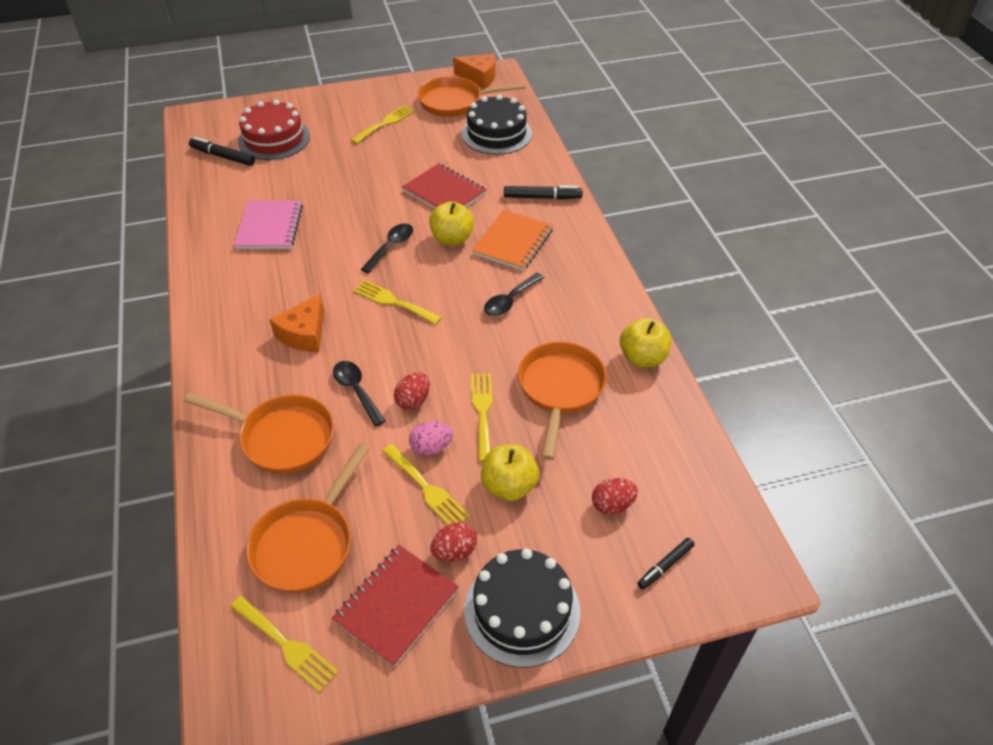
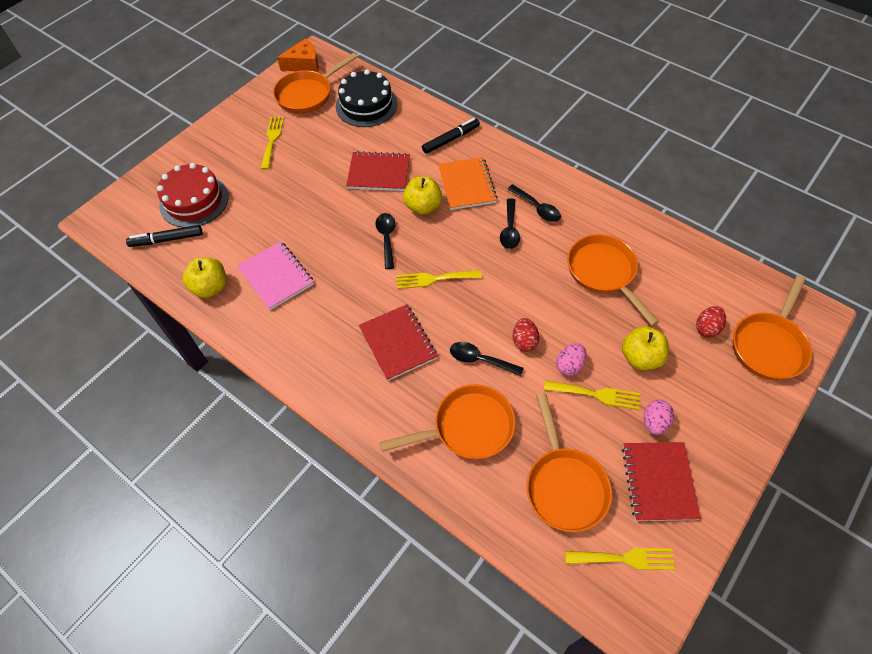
camera: 35 degrees left, 10 degrees up
(304, 334) = (398, 343): orange cheese -> red notebook
(454, 551) = (654, 422): red egg -> pink egg
(482, 411) = (574, 319): yellow fork -> none
(522, 610) = (726, 429): black cake -> none
(558, 297) = (537, 208): none -> black spoon
(642, 358) = (628, 220): yellow apple -> yellow apple (210, 287)
(665, 566) = (769, 345): black marker -> orange pan

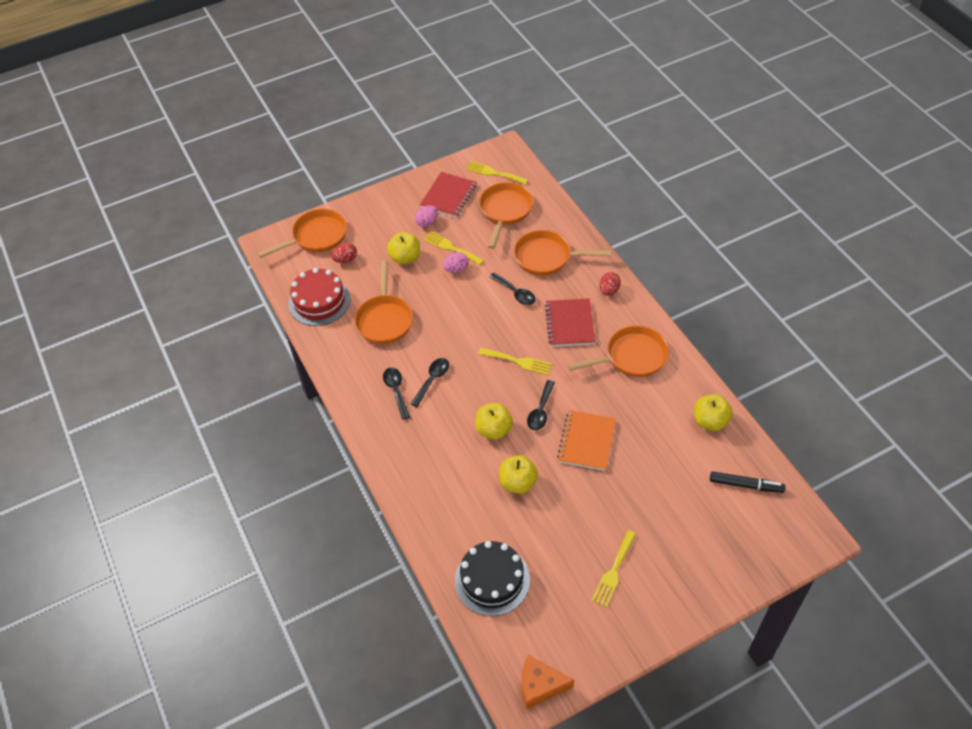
camera: 155 degrees left, 5 degrees down
(194, 201) = (713, 521): red cake -> red cake (319, 301)
(276, 276) = (650, 410): pink notebook -> none
(308, 94) = (552, 627): orange pan -> orange pan (631, 357)
(379, 173) = (518, 483): red notebook -> yellow apple
(451, 139) = (427, 495): black marker -> none
(467, 185) = (442, 437): orange notebook -> orange notebook (586, 441)
(524, 341) = (477, 294): red egg -> red egg (609, 290)

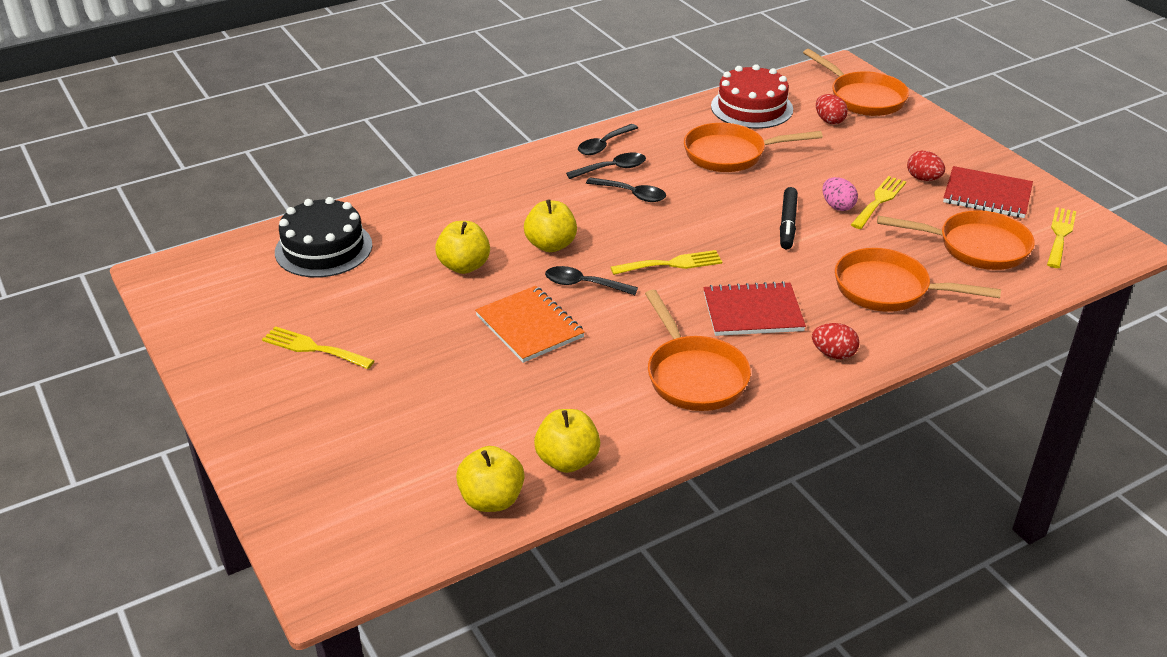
camera: 85 degrees right, 15 degrees down
(405, 258) = (846, 164): yellow apple -> yellow apple (491, 500)
(427, 222) = (923, 179): pink egg -> red egg
(515, 293) = (804, 259): black spoon -> black spoon (604, 145)
(518, 361) = (672, 264): yellow fork -> yellow fork turned 120 degrees counterclockwise
(540, 685) = (173, 286): orange cheese -> none
(547, 257) = (888, 289): orange pan -> orange pan turned 75 degrees counterclockwise
(586, 441) = (529, 326): orange notebook -> orange notebook turned 45 degrees clockwise
(746, 485) = (439, 496): black marker -> black marker (788, 224)

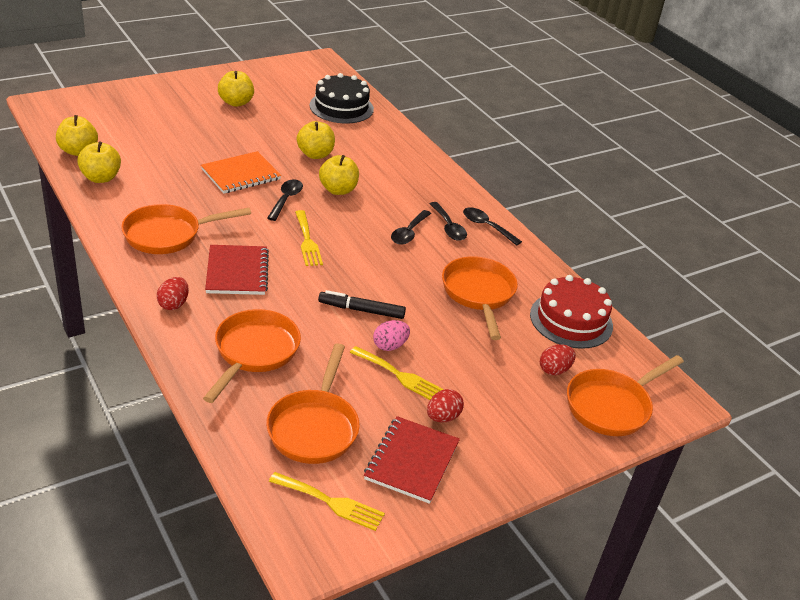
camera: 85 degrees right, 0 degrees up
(313, 348) = (236, 102): yellow fork -> yellow apple

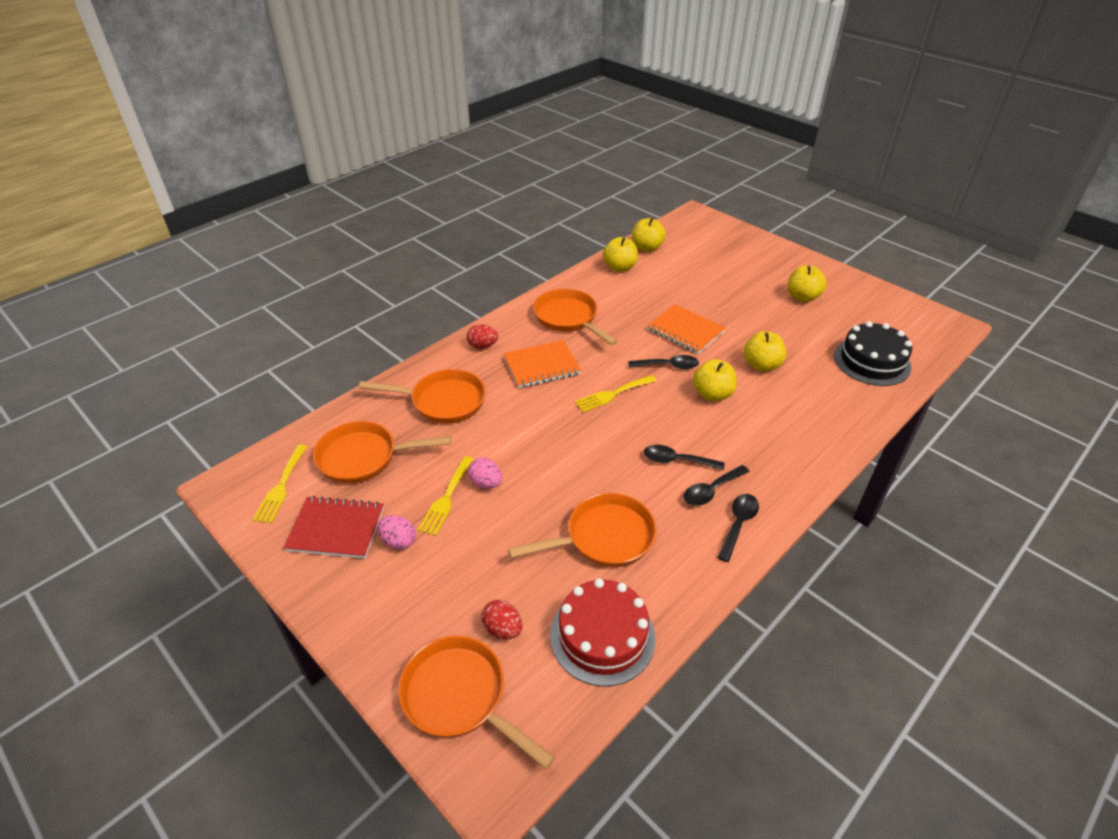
camera: 80 degrees right, 5 degrees up
(237, 272) = (542, 366): red notebook -> orange notebook
(361, 310) = (529, 452): black marker -> none
(443, 417) = (398, 541): red egg -> pink egg

